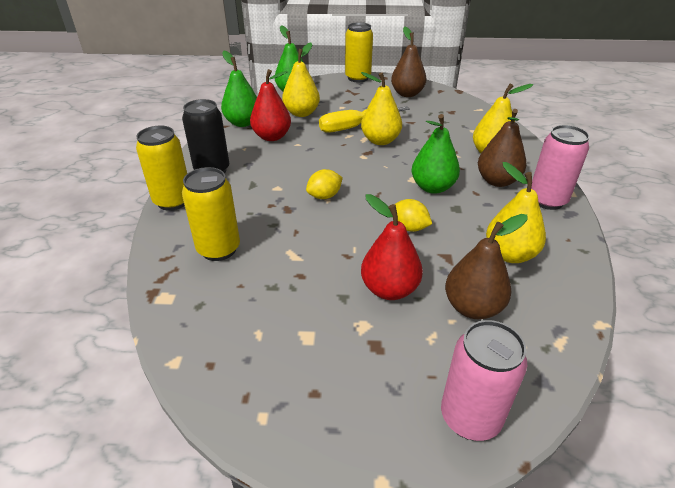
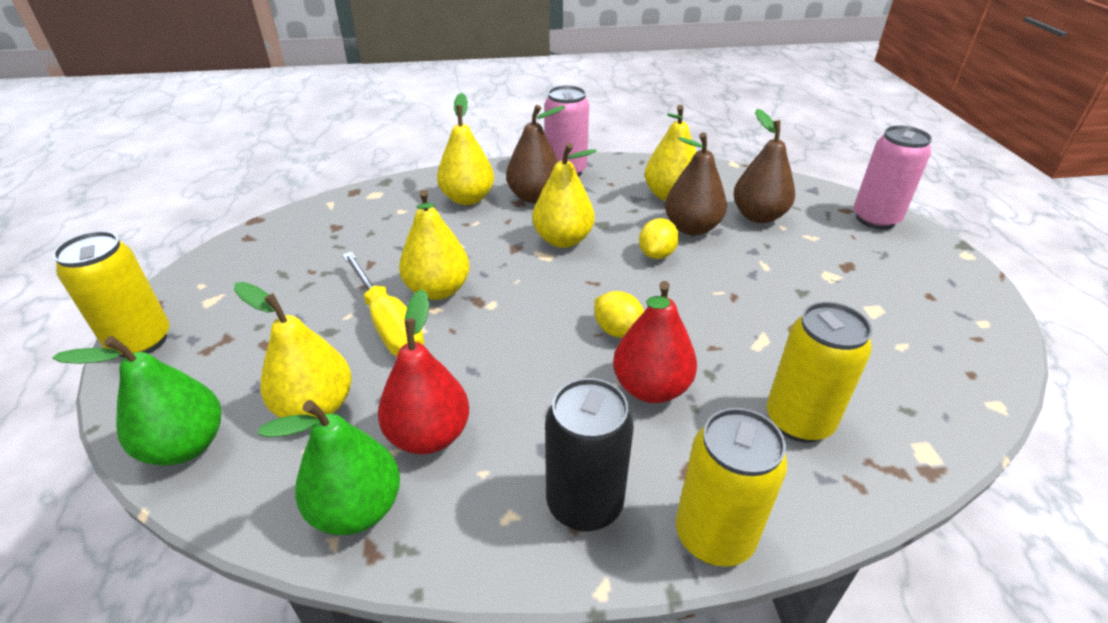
camera: 100 degrees left, 0 degrees up
(389, 289) = (769, 262): red pear -> red pear (650, 388)
(407, 94) = (252, 271): brown pear -> brown pear (691, 228)
(432, 187) = (563, 240): green pear -> yellow pear

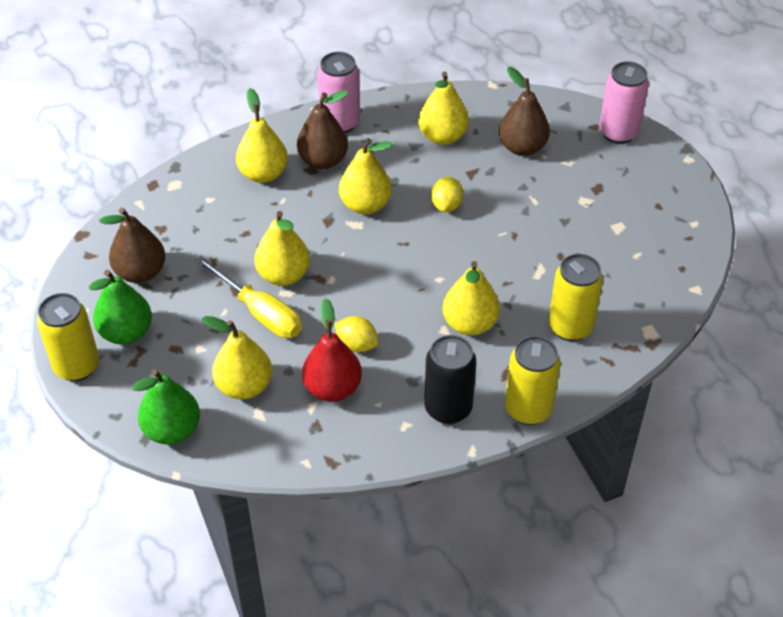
camera: 15 degrees left, 10 degrees up
(357, 509) = (310, 442): green pear -> green pear (126, 333)
(618, 331) = (435, 283): yellow lemon -> yellow lemon (357, 345)
(650, 388) = (469, 324): red pear -> yellow pear
(691, 228) = (469, 171): brown pear -> brown pear (140, 272)

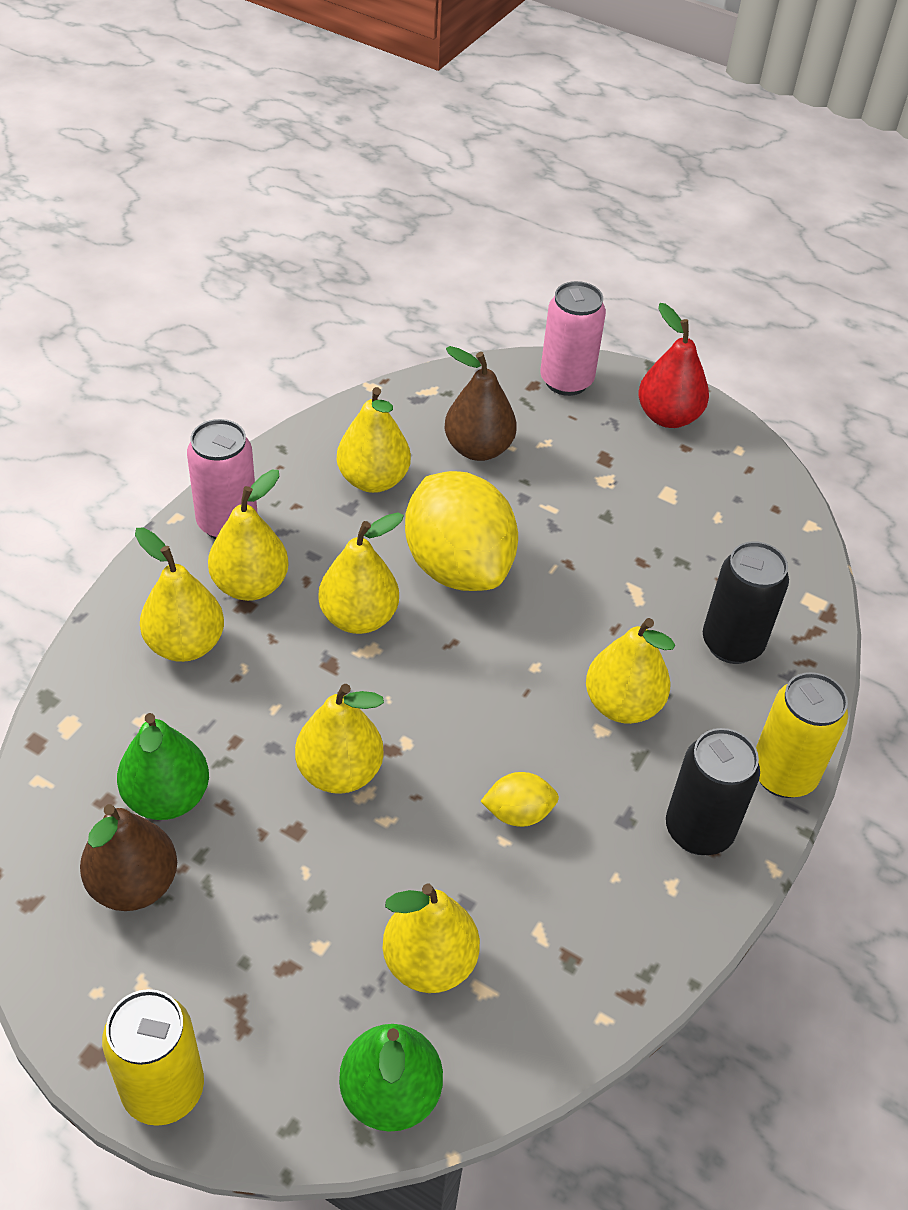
camera: 40 degrees left, 0 degrees up
(126, 333) = (193, 989): green pear -> green pear (167, 797)
(260, 312) = (355, 843): yellow screwdriver -> none
(323, 160) = (250, 585): brown pear -> yellow pear
(332, 388) = (542, 891): red pear -> red pear (668, 416)
(446, 205) = (458, 566): yellow lemon -> yellow lemon, size x2.28
(570, 327) = (732, 644): yellow can -> black can

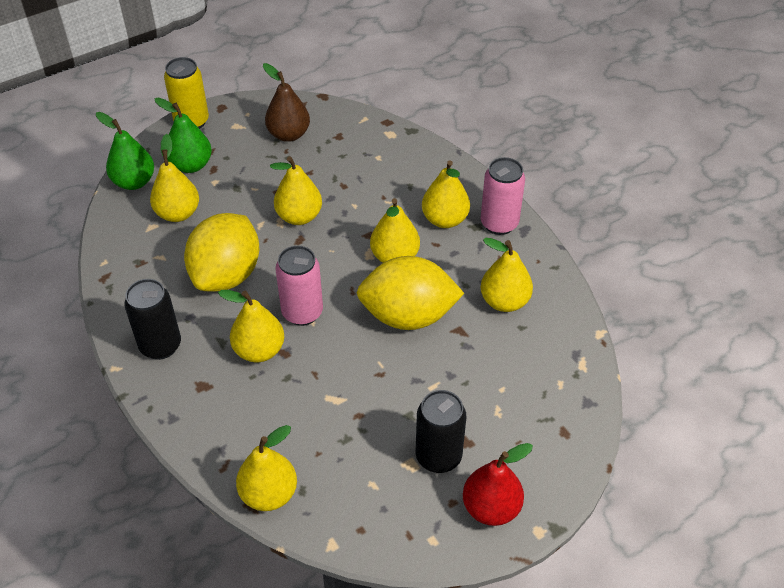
camera: 120 degrees right, 0 degrees up
(167, 797) = (326, 155): green pear -> green pear (191, 165)
(185, 644) = (417, 184): yellow pear -> yellow pear (269, 494)
(478, 448) = (509, 368): brown pear -> none
(518, 813) = (227, 275): yellow lemon -> yellow lemon, size x2.28
(566, 381) = (560, 456): pink can -> pink can (302, 312)
(732, 644) = (264, 430): black can -> black can (438, 456)
(783, 774) = (161, 405): yellow can -> none

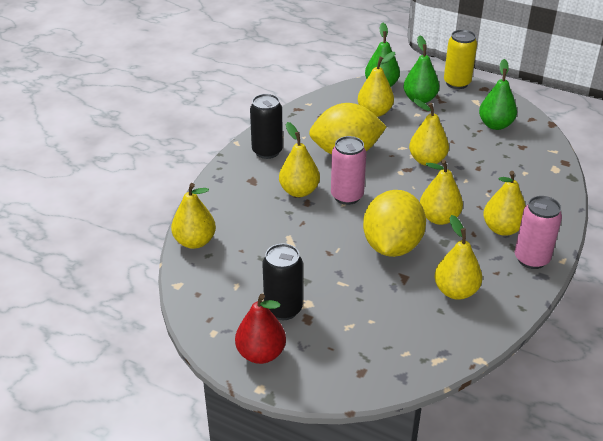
camera: 60 degrees right, 10 degrees down
(288, 134) = (495, 125): brown pear -> green pear
(408, 316) = (392, 246): yellow lemon -> yellow lemon turned 45 degrees clockwise

